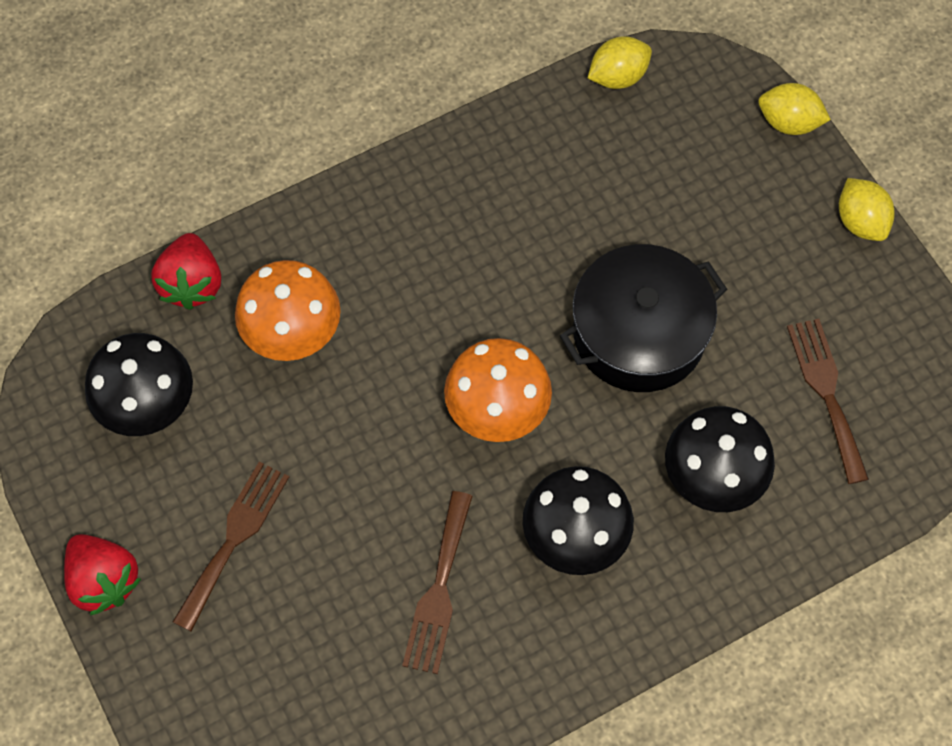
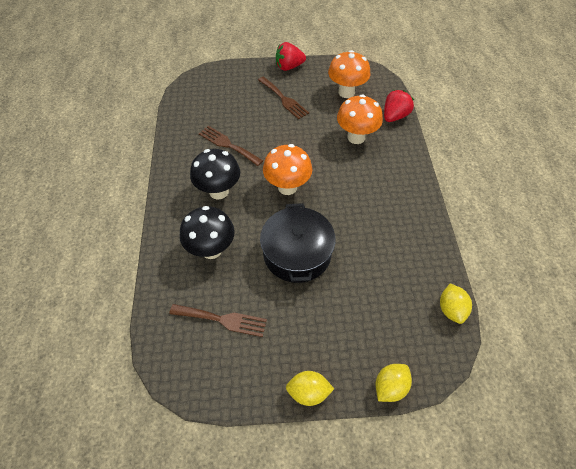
camera: 115 degrees right, 10 degrees down
(150, 409) = (346, 92): black mushroom -> orange mushroom
(192, 284) = (394, 116): red strawberry -> red strawberry turned 105 degrees clockwise

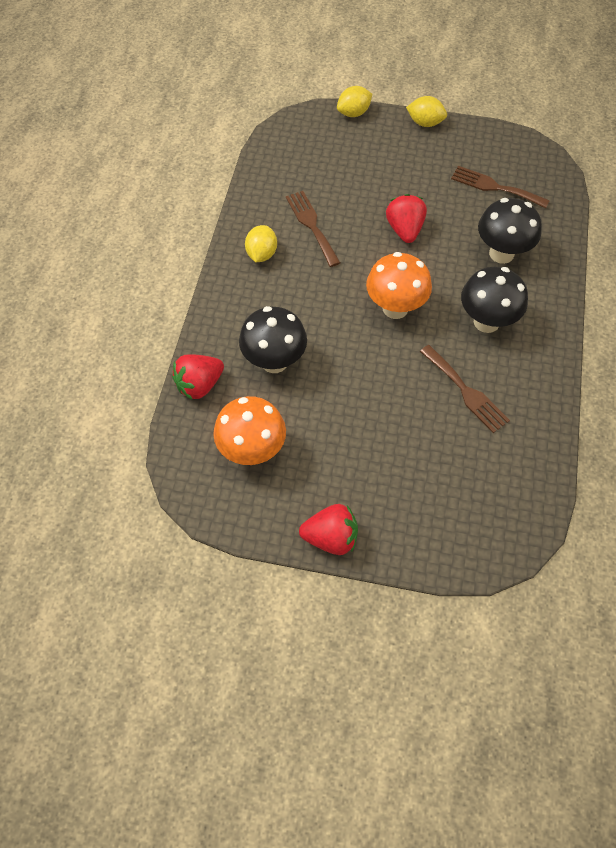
camera: 165 degrees left, 5 degrees up
(284, 99) = (361, 460): brown fork -> brown fork (311, 225)
(297, 253) = (404, 230): black pot -> red strawberry
(356, 137) = (274, 361): orange mushroom -> black mushroom
(451, 309) = (268, 151): yellow lemon -> yellow lemon (261, 254)

